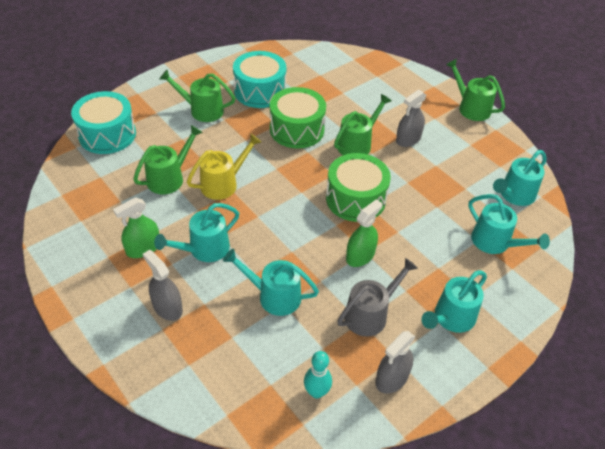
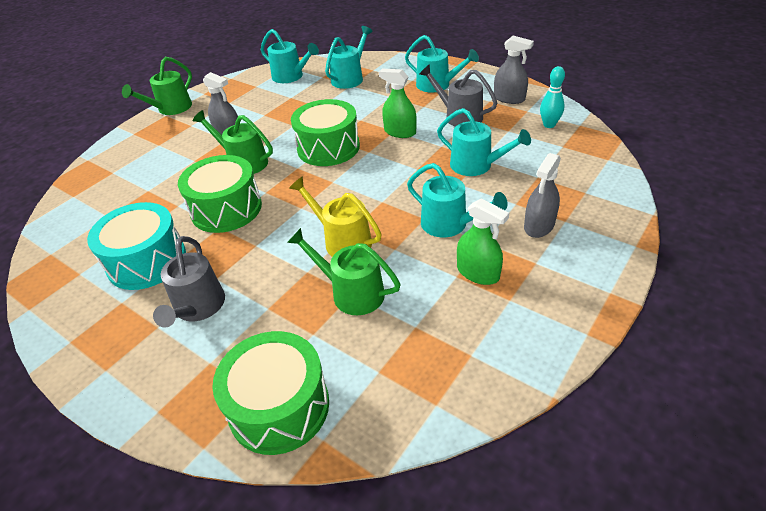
camera: 100 degrees left, 5 degrees down
(107, 134) = (279, 406): turquoise drum -> green drum
(202, 110) = (198, 307): green watering can -> grey watering can
(274, 296) = (476, 165): turquoise watering can -> turquoise watering can turned 60 degrees counterclockwise

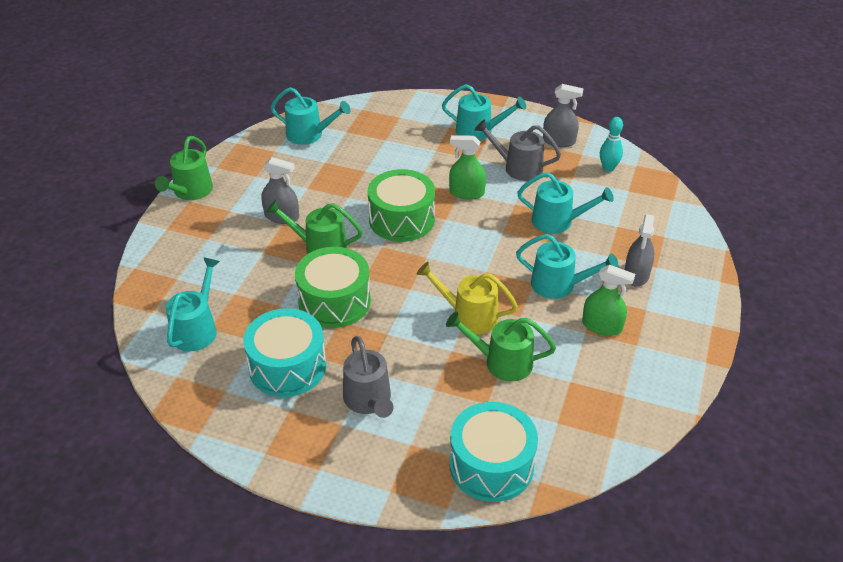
camera: 20 degrees left, 0 degrees up
(279, 406) = (491, 465): green drum -> turquoise drum
(349, 78) = (379, 131): turquoise watering can -> turquoise watering can (197, 329)

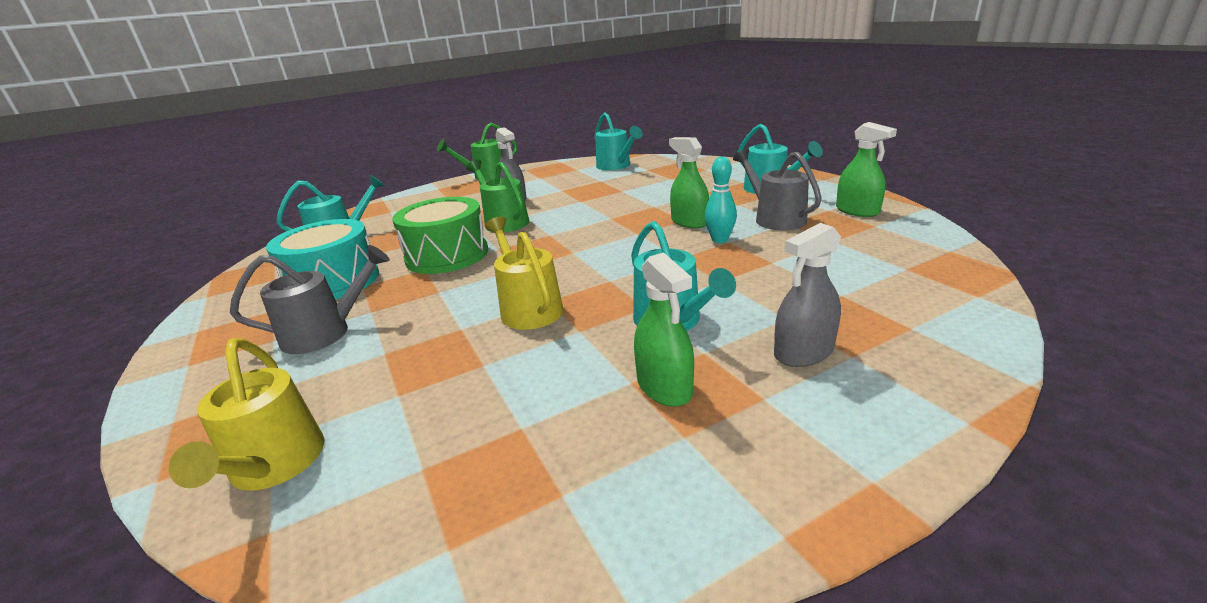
camera: 45 degrees right, 15 degrees down
(369, 400) = (325, 333): grey watering can -> grey watering can turned 135 degrees counterclockwise
(401, 219) = (597, 223): green drum -> none
(491, 465) = (274, 465): turquoise drum -> yellow watering can
(502, 362) = (484, 363): green watering can -> none
(557, 221) = (760, 267): turquoise watering can -> none
(559, 141) = (857, 211): grey spray bottle -> green spray bottle
(608, 168) = (899, 243): turquoise bowling pin -> turquoise bowling pin (719, 240)

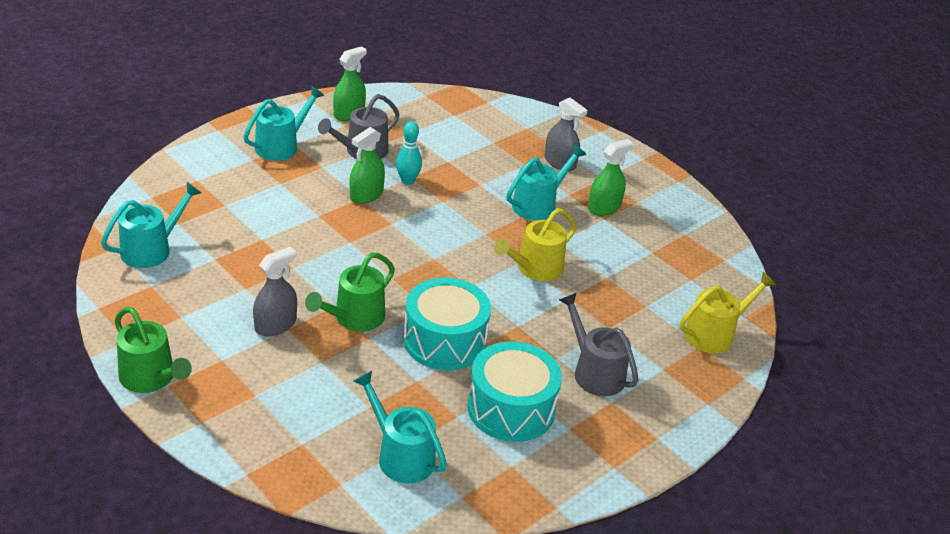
camera: 110 degrees left, 10 degrees up
(447, 255) = (444, 341): green drum -> turquoise drum

